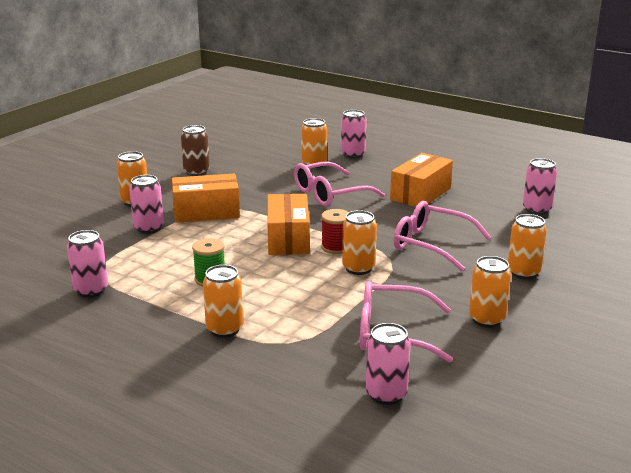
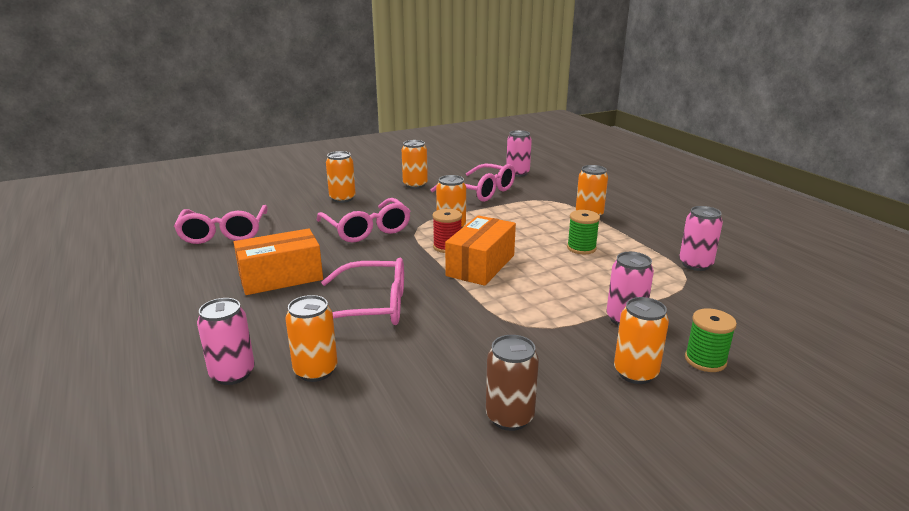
camera: 150 degrees left, 0 degrees up
(90, 217) = (705, 360): none -> green spool
(206, 212) = (543, 323): orange box -> none
(536, 209) = (224, 233): pink can -> pink glasses

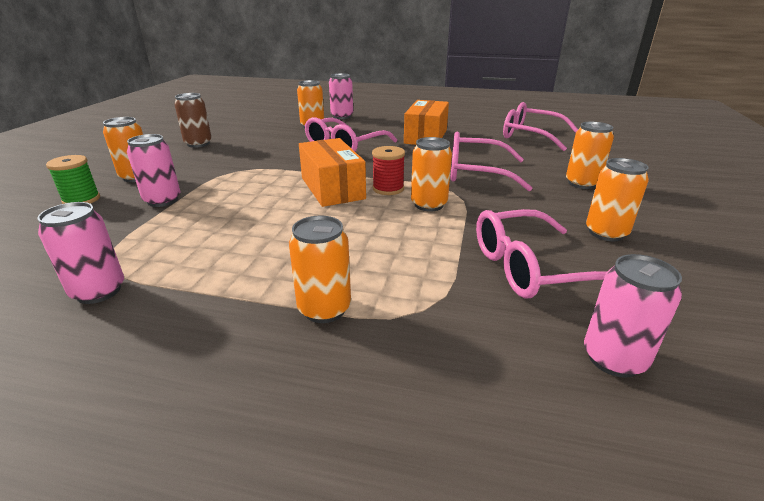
camera: 130 degrees right, 5 degrees up
(581, 248) = (268, 245): green spool -> none

